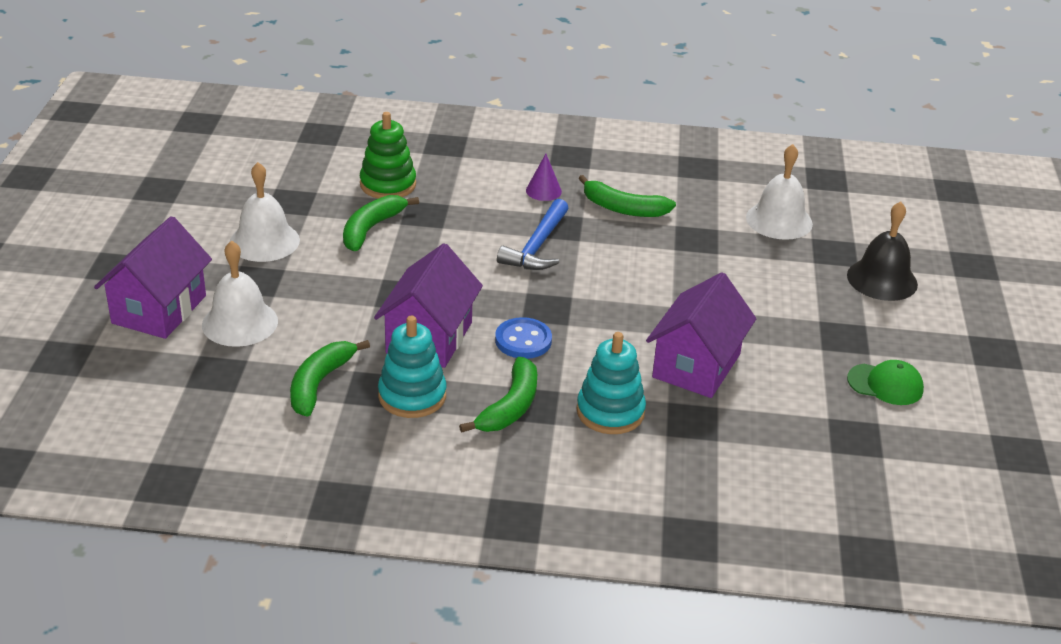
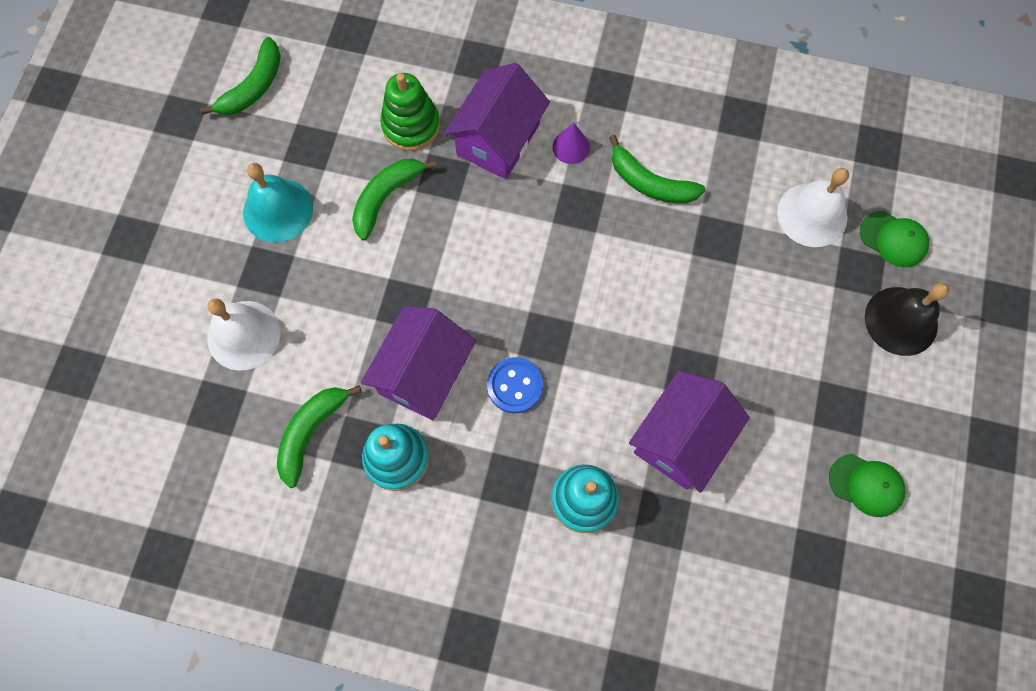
camera: 10 degrees right, 35 degrees up
(159, 309) = (169, 309): purple house -> purple house (498, 140)
(264, 241) = (278, 210): white bell -> turquoise bell
(510, 407) = (488, 483): green banana -> green banana (253, 87)
(537, 246) = (550, 239): blue hammer -> none
(858, 231) = (893, 239): none -> green cap

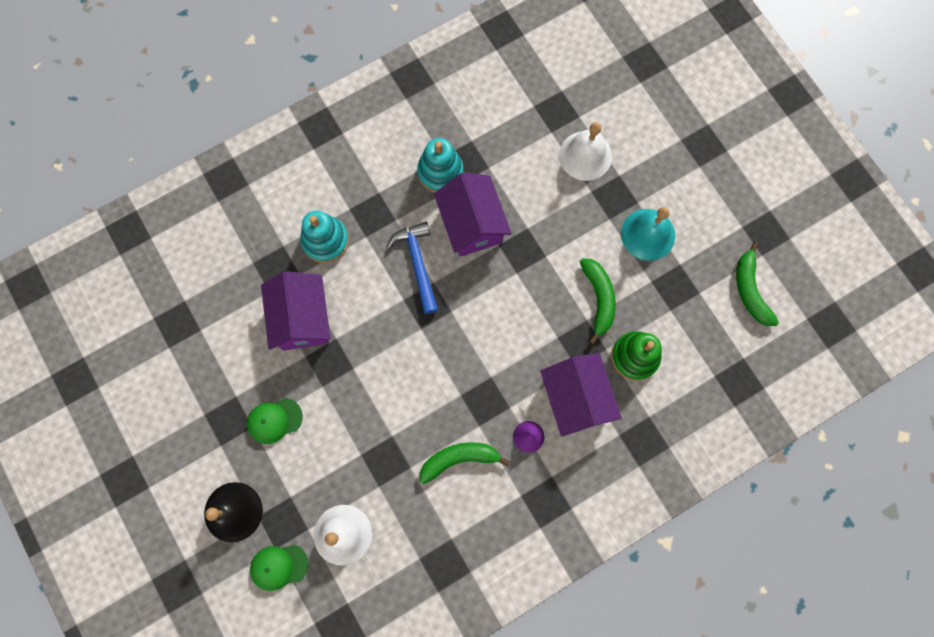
camera: 135 degrees right, 5 degrees up
(311, 432) = (496, 144): green banana -> none
(515, 386) = (418, 264): blue button -> blue hammer
(866, 485) = (180, 388): green cap -> green cap (274, 420)

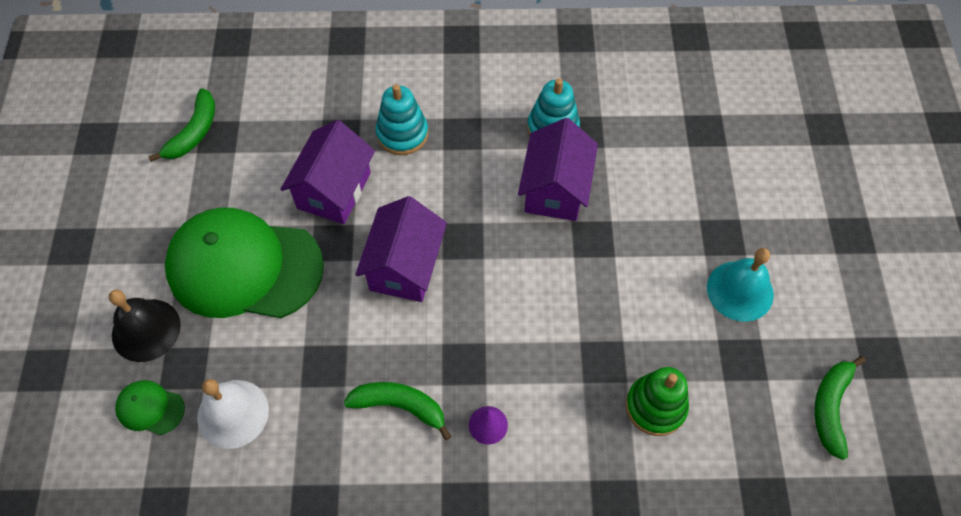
camera: 30 degrees right, 15 degrees down
(274, 420) = (244, 267): green cap -> green cap, size x2.45
(418, 264) = (478, 198): blue hammer -> none
(575, 398) = (563, 414): purple house -> purple house (405, 266)
(585, 155) = (712, 183): white bell -> none
(598, 299) = (648, 326): green banana -> green banana (194, 132)

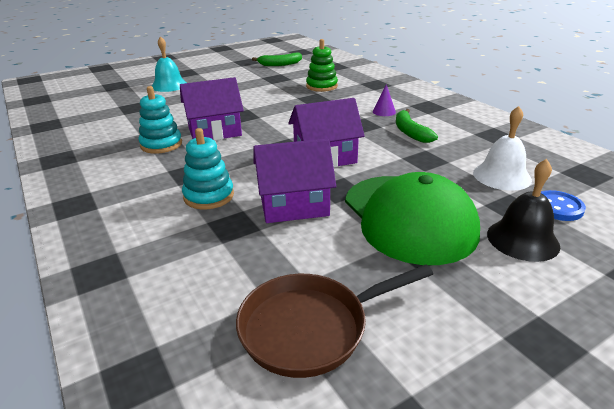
camera: 120 degrees left, 30 degrees down
(150, 408) = (557, 207): green cap -> blue button
(194, 132) = (311, 327): green banana -> brown pan
(740, 290) = (239, 84): turquoise bell -> turquoise bell (169, 85)

